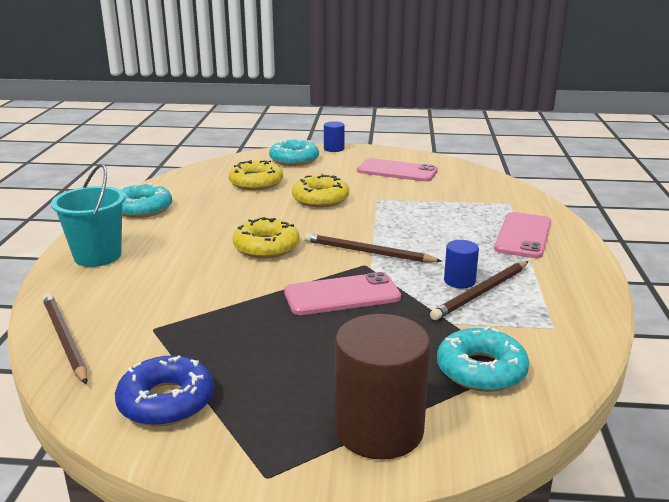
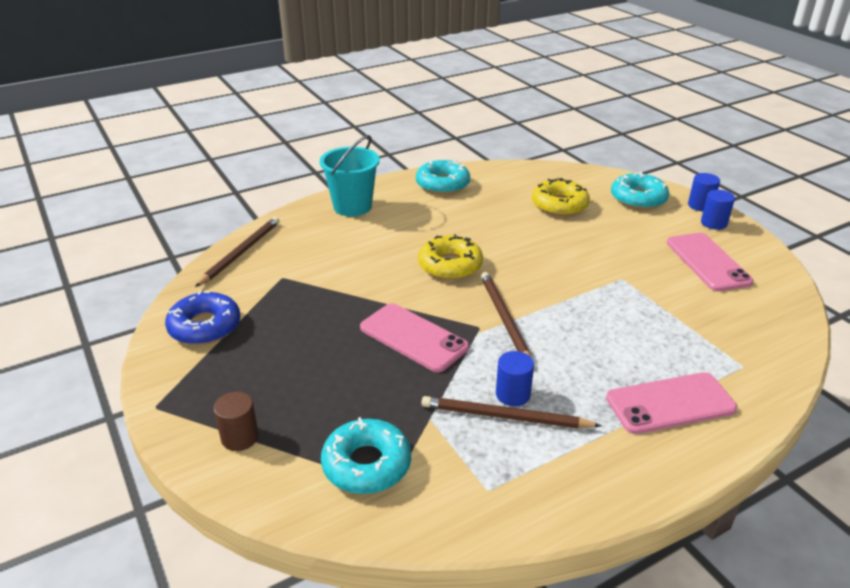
camera: 55 degrees right, 10 degrees up
(320, 199) = (575, 249): yellow donut -> none
(359, 153) = (713, 223): none -> blue cylinder
(379, 430) = (240, 437): brown cylinder -> brown cylinder, size x0.49

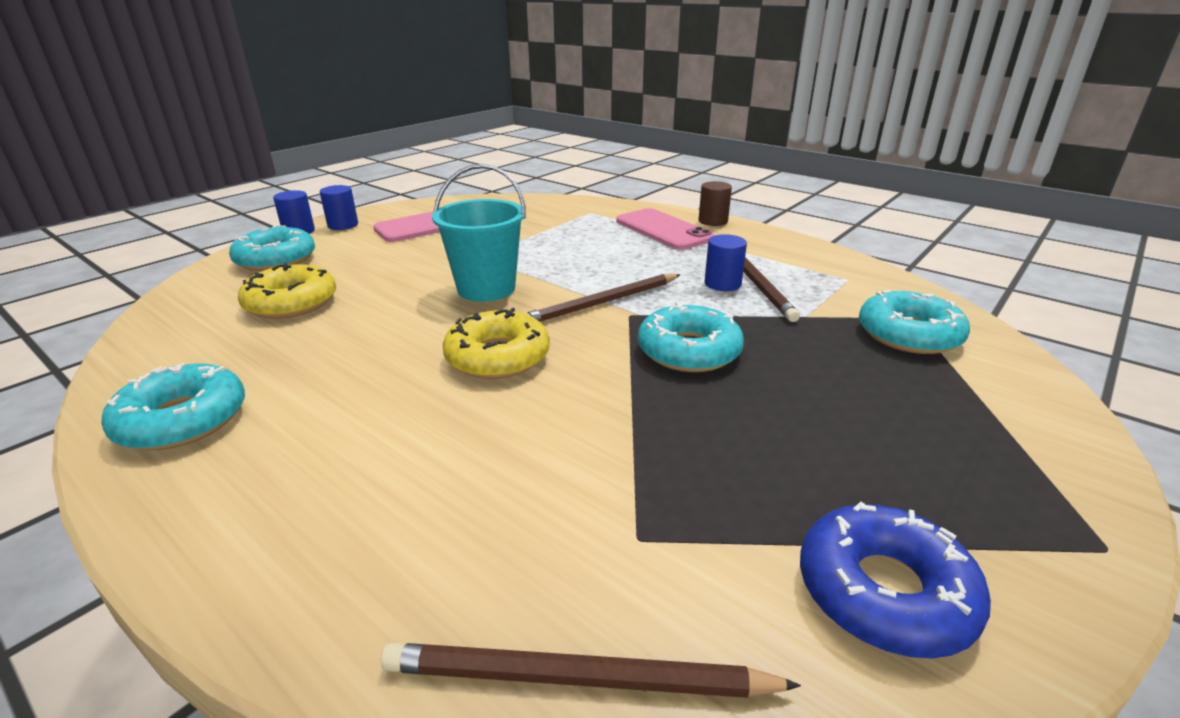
camera: 110 degrees left, 5 degrees down
(240, 437) = (1010, 428): brown cylinder -> brown cylinder (713, 221)
(352, 206) = (282, 529): turquoise bucket -> turquoise bucket (486, 289)
(413, 337) = (689, 351): pink phone -> turquoise donut

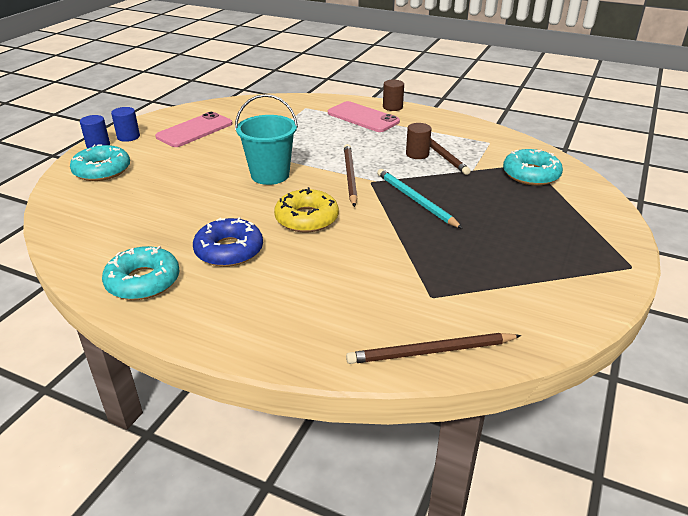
camera: 15 degrees left, 5 degrees up
(291, 303) = (144, 201): yellow donut -> none
(602, 303) = (350, 176): brown pencil -> brown pencil turned 135 degrees clockwise
(689, 351) = (415, 200): turquoise donut -> turquoise pencil
(722, 284) = (417, 154): blue cylinder -> brown cylinder
(884, 592) = (545, 299): blue donut -> blue donut (229, 250)

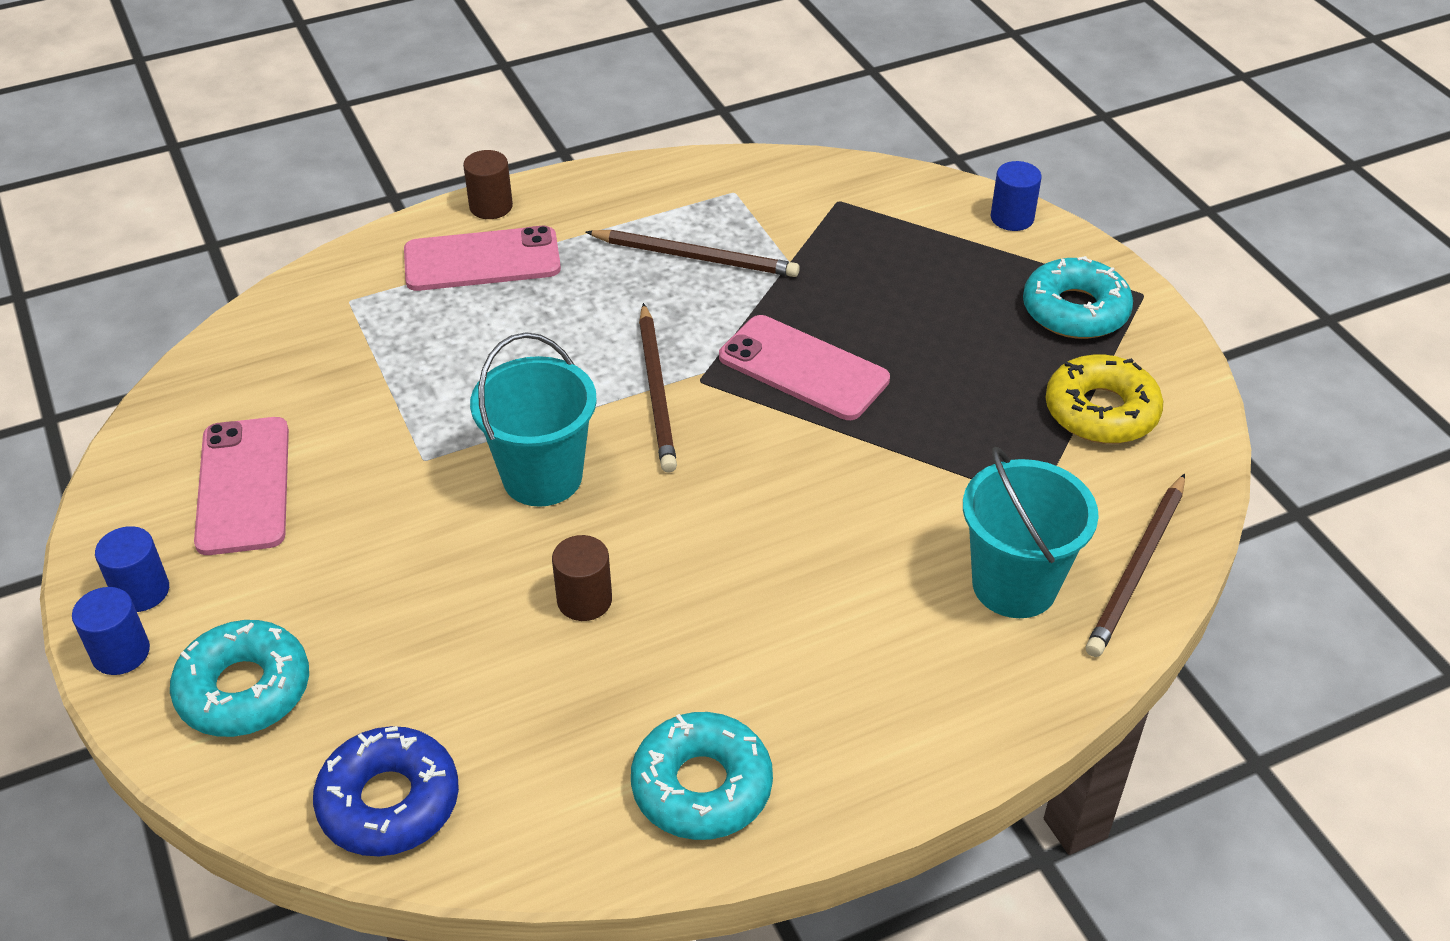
camera: 50 degrees left, 10 degrees up
(229, 250) = (720, 643): blue donut -> blue donut (389, 802)
(306, 218) = (725, 509): yellow donut -> yellow donut (1101, 411)
(350, 176) = (657, 391): brown pencil -> brown pencil turned 135 degrees counterclockwise
(364, 315) = (1014, 585): none -> turquoise bucket
(415, 200) = (803, 368): turquoise pencil -> pink phone
(417, 154) = (678, 282): brown cylinder -> brown cylinder (584, 600)
(531, 174) = (865, 219): turquoise donut -> turquoise donut (1075, 310)
(606, 207) = (1012, 218): none -> blue cylinder

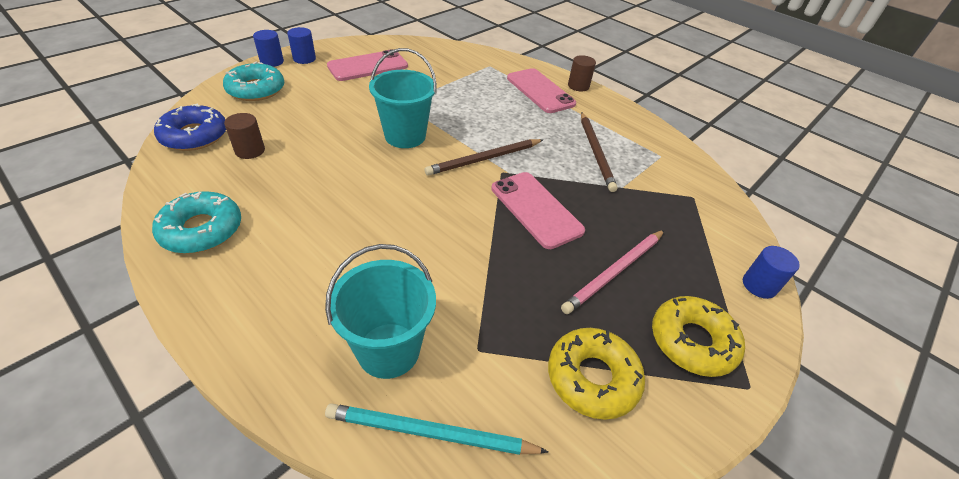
camera: 65 degrees right, 0 degrees up
(584, 600) = (326, 165): brown cylinder -> brown cylinder (250, 150)
(803, 368) = (536, 209): pink phone -> pink phone turned 45 degrees counterclockwise
(951, 333) = (614, 272): none -> pink pencil
(1075, 310) = (692, 341): turquoise donut -> yellow donut
(1137, 569) = (430, 433): brown pencil -> turquoise pencil

